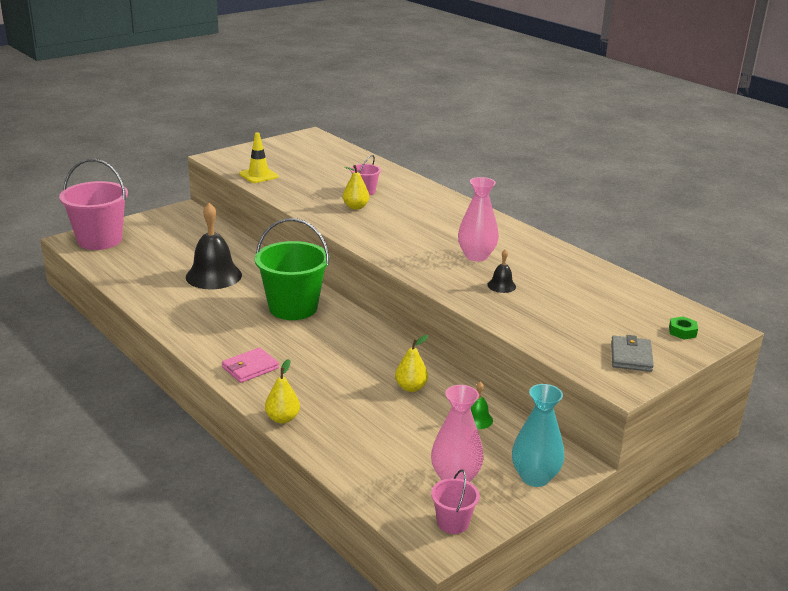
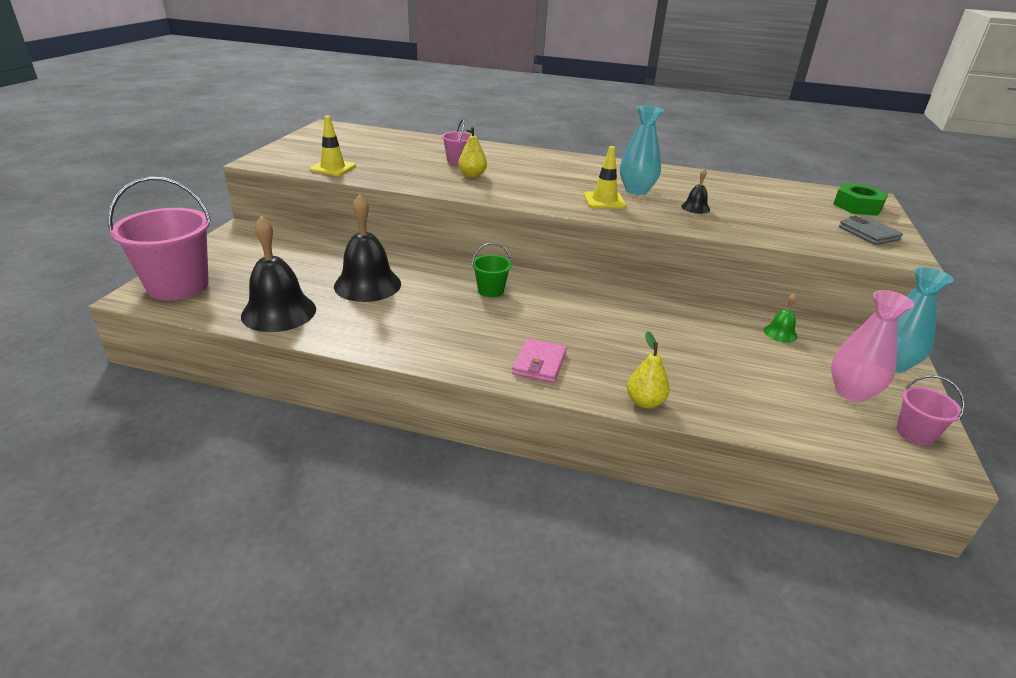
camera: 35 degrees left, 5 degrees up
(135, 276) = (279, 312): none -> black bell
(293, 308) = (491, 290): green bucket -> green bucket, size x0.48
(411, 387) = (694, 326): yellow pear -> none
(428, 257) = (604, 201): none -> yellow traffic cone
(476, 256) = (636, 190): pink vase -> turquoise vase
(682, 332) = (857, 206): green nut -> green nut, size x1.83

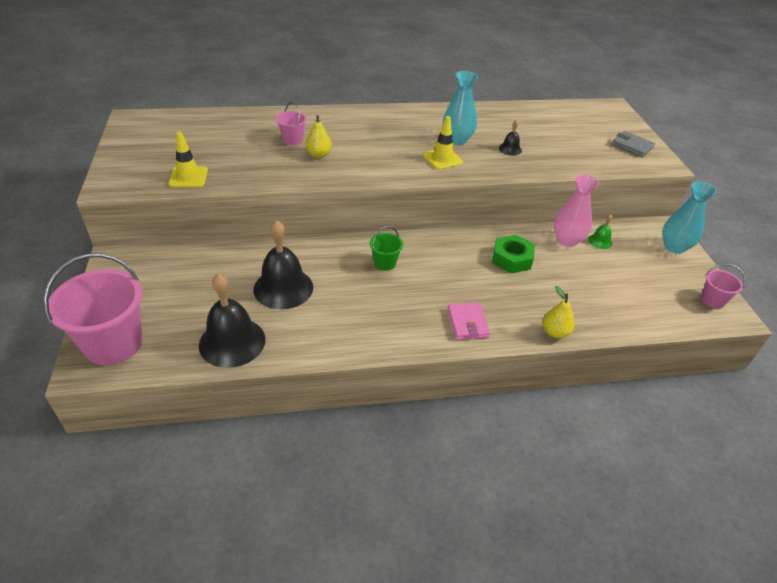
camera: 25 degrees left, 10 degrees up
(851, 392) = (665, 279): pink vase -> pink vase (567, 240)
(857, 206) = (610, 118): green nut -> green nut (512, 259)

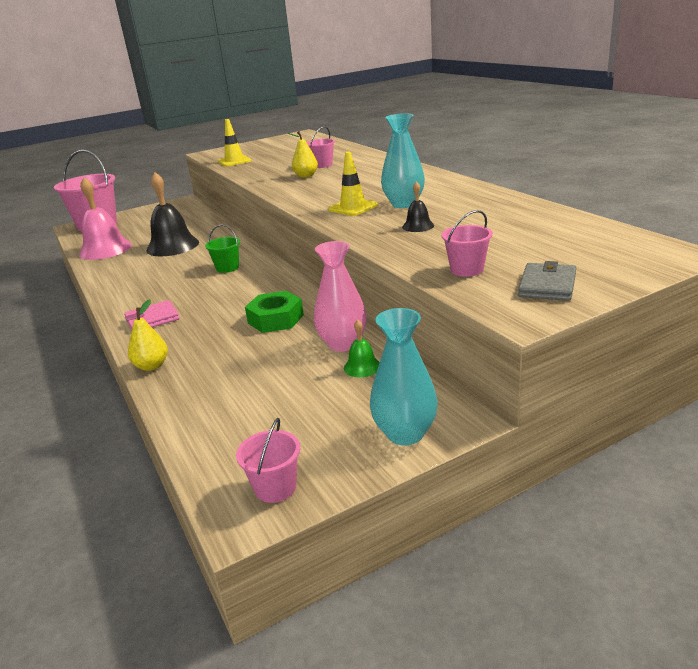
camera: 75 degrees right, 15 degrees down
(232, 342) = (105, 249): black bell -> pink bell
(597, 158) = (467, 269): none -> pink bucket

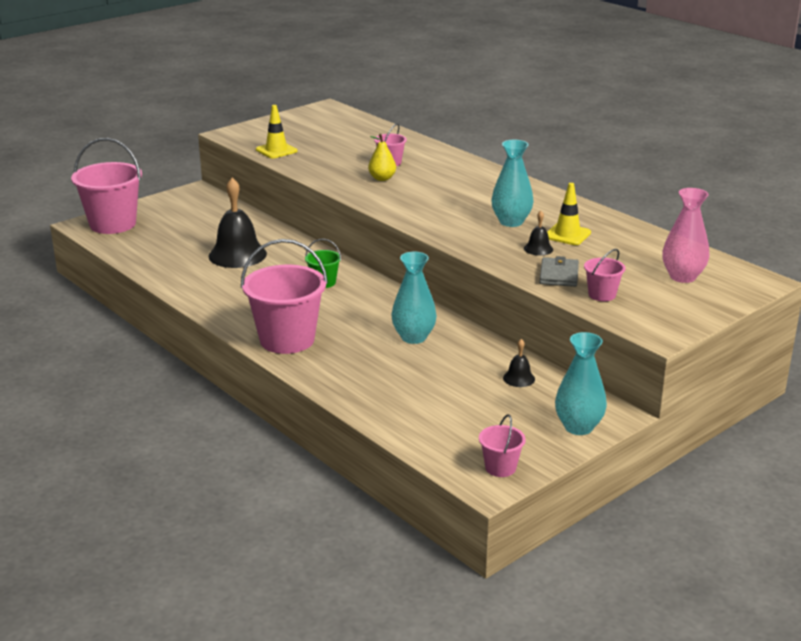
camera: 15 degrees left, 0 degrees up
(105, 249) = (156, 258): pink bell -> none
(152, 319) = (287, 340): pink wallet -> pink bucket
(152, 366) = (325, 384): yellow pear -> none
(275, 319) = (413, 337): green nut -> turquoise vase
(343, 344) = (491, 359): pink vase -> pink vase (682, 277)
(353, 207) = (462, 224): yellow traffic cone -> yellow traffic cone (567, 235)
(362, 367) = (519, 378): green bell -> black bell
(547, 285) = (670, 309): grey wallet -> grey wallet (559, 275)

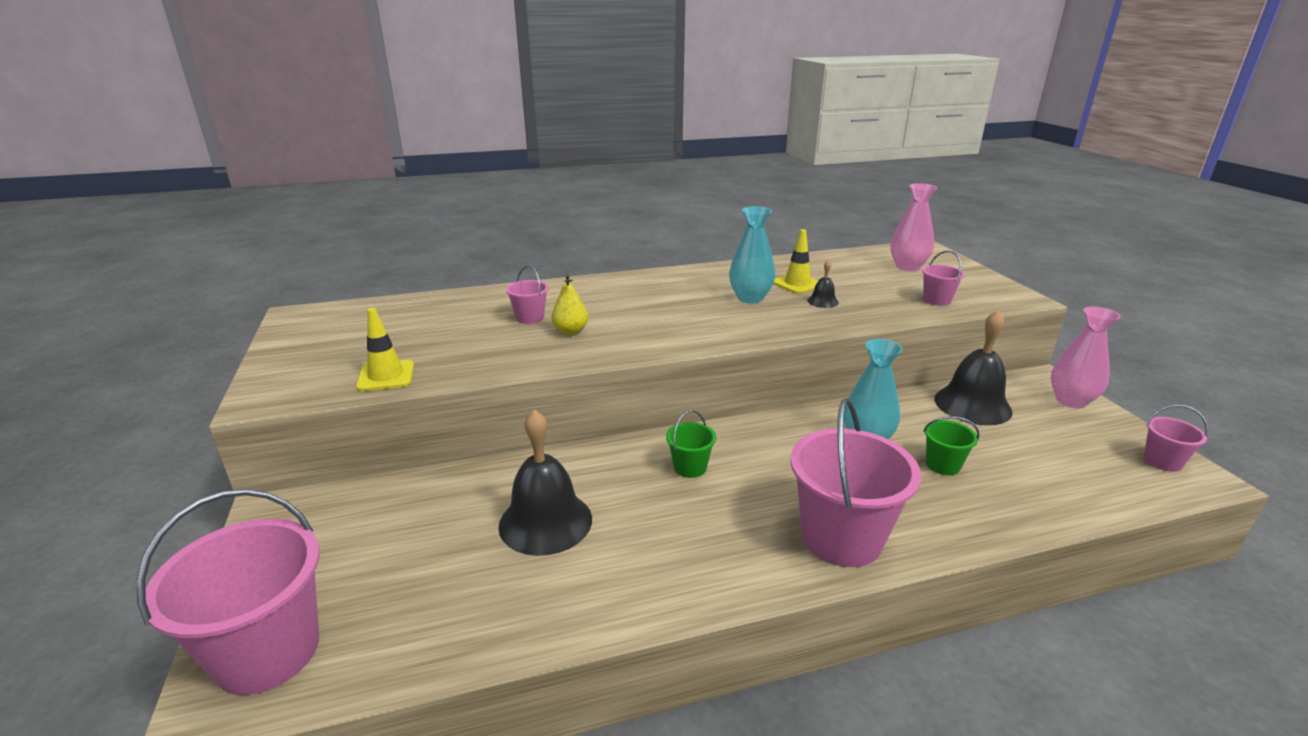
camera: 65 degrees left, 0 degrees up
(405, 369) = (943, 465): none -> green bucket
(519, 378) = (972, 405): black bell -> black bell, size x2.19
(559, 275) = (888, 306): grey wallet -> none
(578, 427) = (1071, 401): turquoise vase -> pink vase

